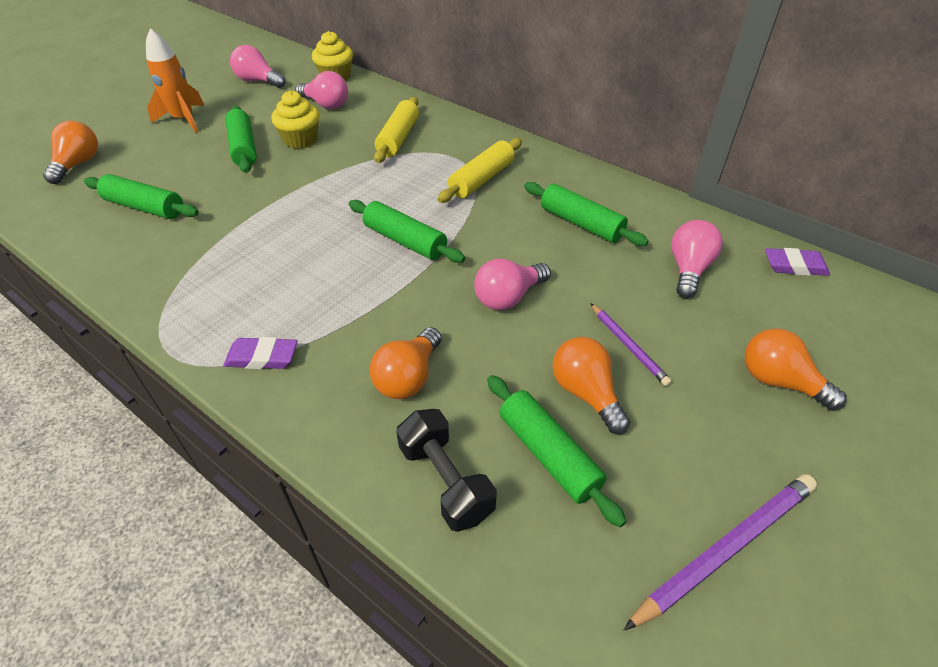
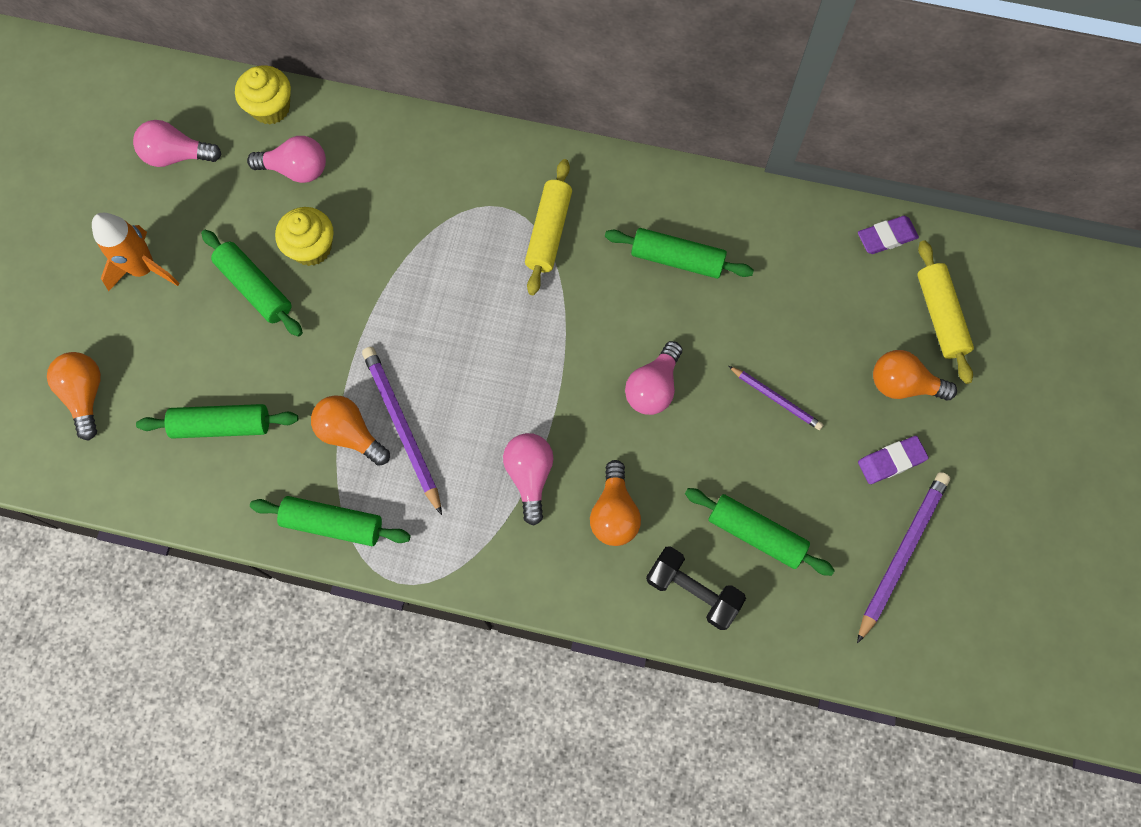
camera: 25 degrees left, 25 degrees up
(262, 357) = (480, 549): purple eraser -> purple eraser (891, 461)
(272, 252) = (402, 428): none -> purple pencil
(398, 138) = (421, 199): yellow rolling pin -> yellow rolling pin (940, 316)
(405, 241) = (521, 357): green rolling pin -> green rolling pin (333, 524)
(586, 393) = (761, 464): orange light bulb -> orange light bulb (350, 434)
(688, 269) = (796, 282): pink light bulb -> pink light bulb (530, 476)

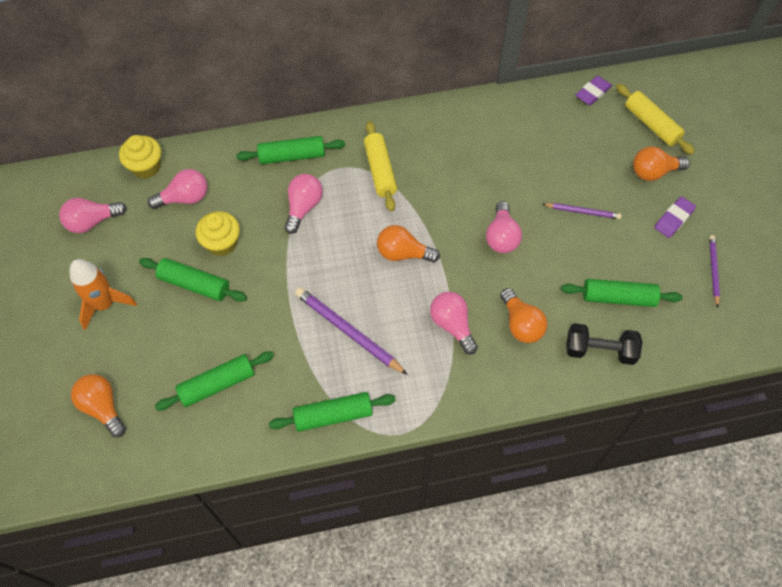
camera: 25 degrees left, 10 degrees down
(350, 434) = (313, 351): orange light bulb -> orange light bulb (403, 253)
(430, 242) = (303, 207): none -> pink light bulb
(677, 259) = (472, 155): green rolling pin -> green rolling pin (292, 156)
(901, 554) = (713, 270): purple pencil -> purple pencil, size x0.59

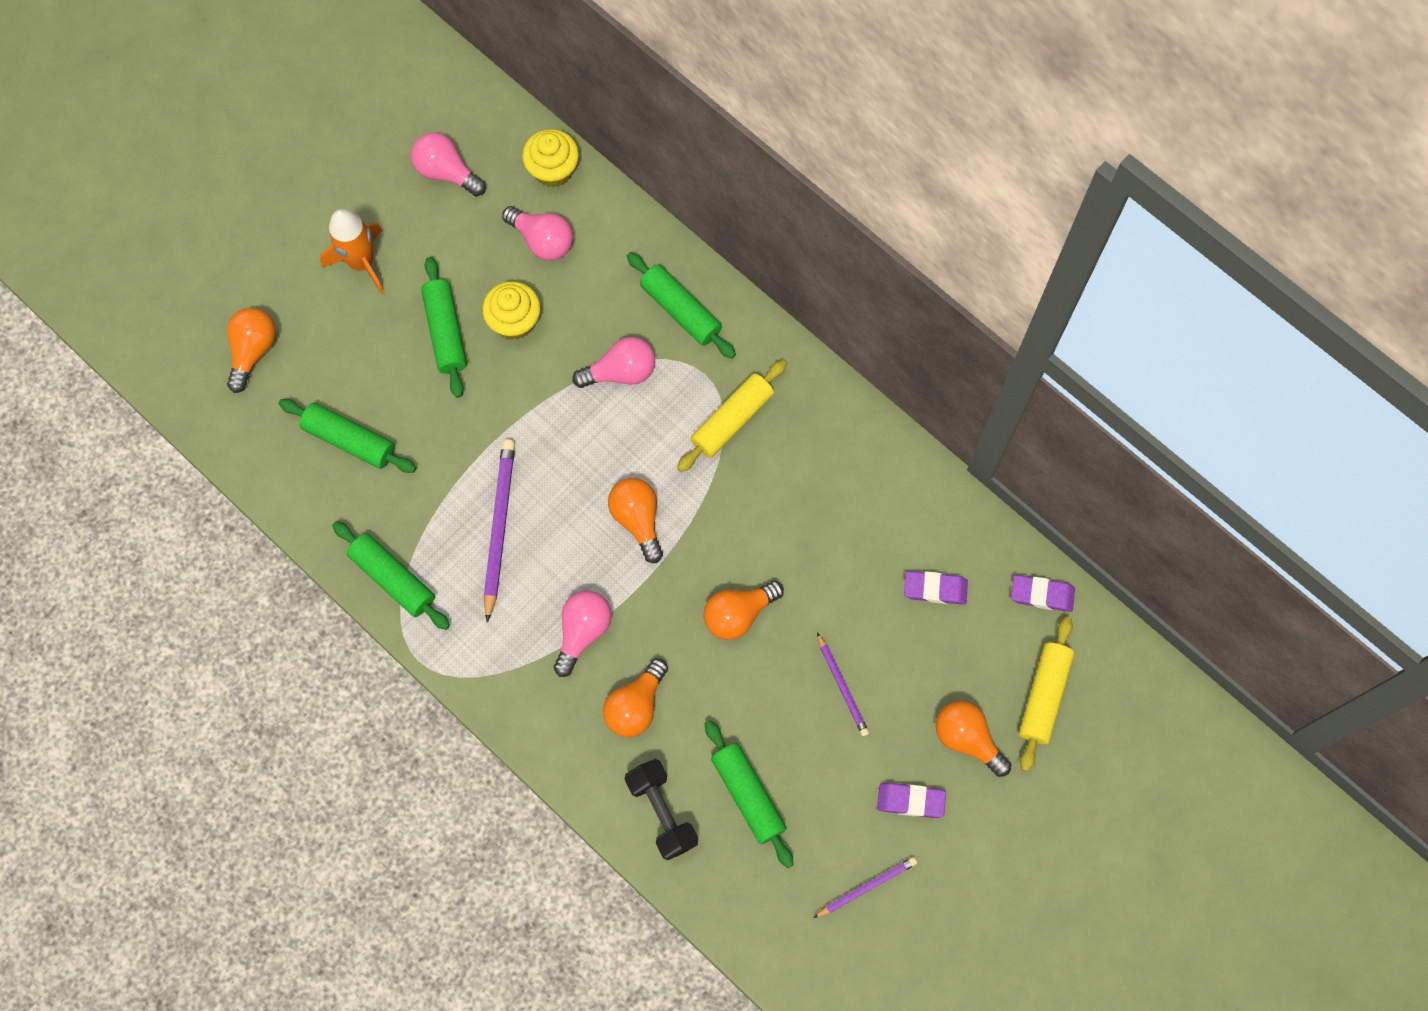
camera: 55 degrees right, 10 degrees up
(501, 237) = (738, 614): pink light bulb -> orange light bulb
(555, 136) = (935, 589): none -> purple eraser

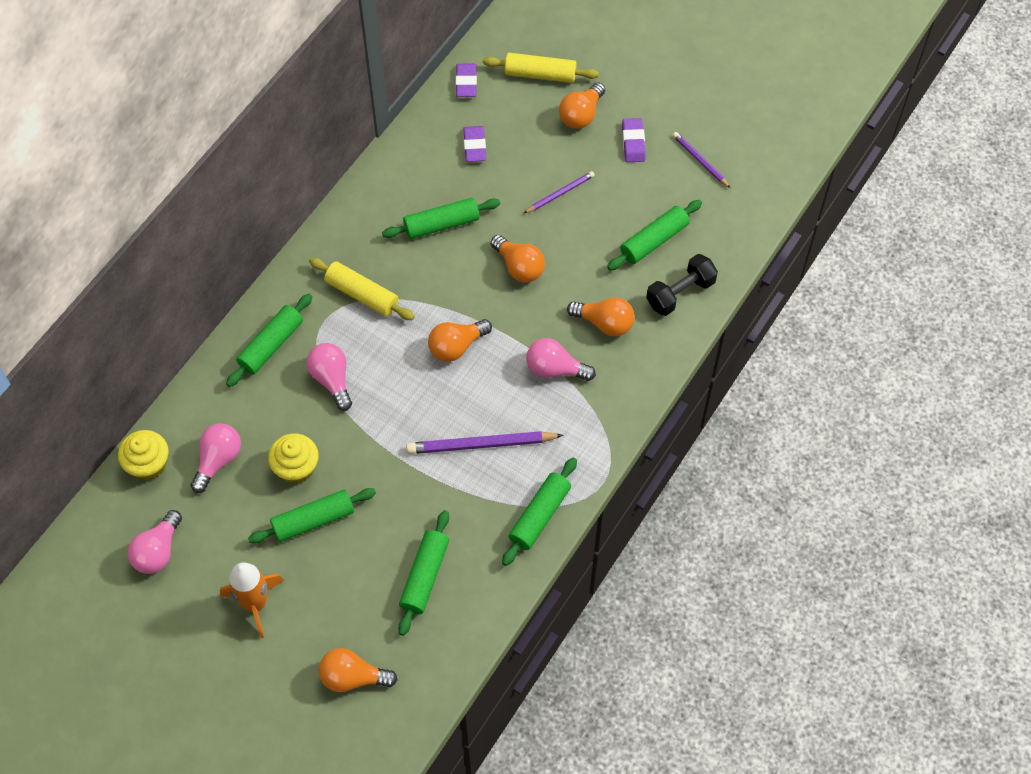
camera: 100 degrees left, 10 degrees down
(818, 529) = (441, 224): none -> green rolling pin

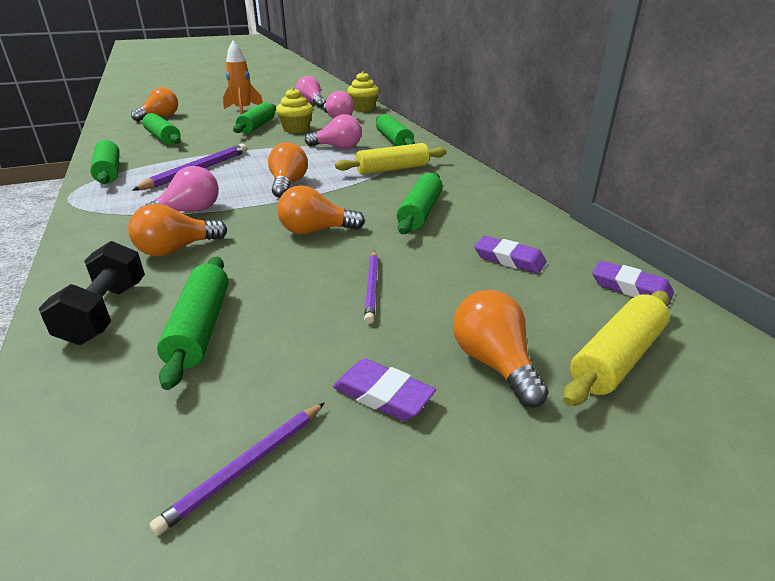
camera: 125 degrees right, 30 degrees down
(700, 161) = (246, 466): purple pencil -> purple pencil turned 135 degrees clockwise

